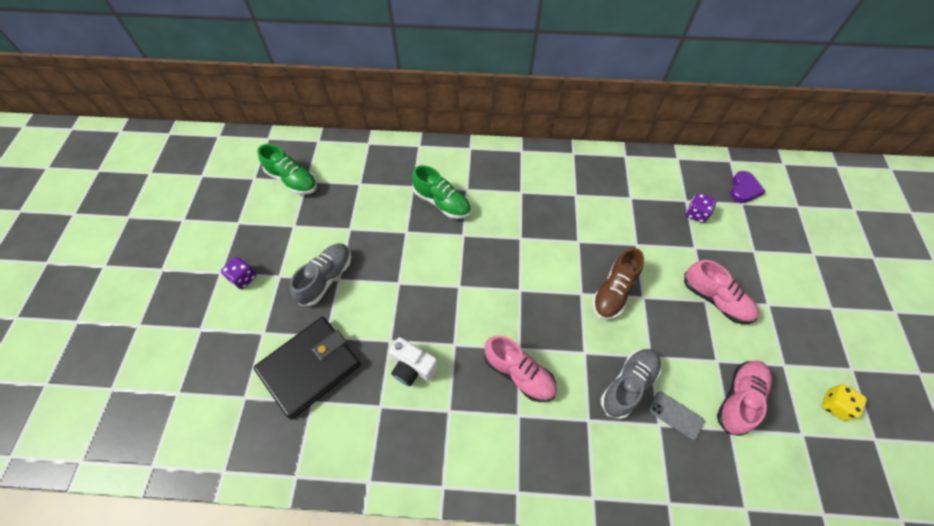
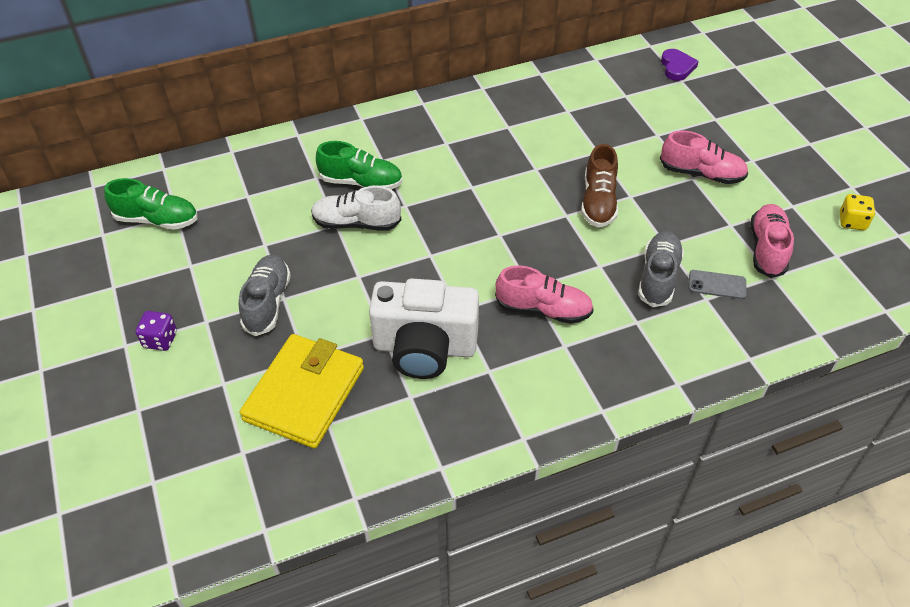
camera: 25 degrees left, 10 degrees down
(310, 367) = (304, 394): black wallet -> yellow wallet
(412, 367) = (424, 348): white camera -> white camera, size x1.83
(421, 236) = (356, 223): none -> white shoe
(696, 214) = (642, 104): purple dice -> none

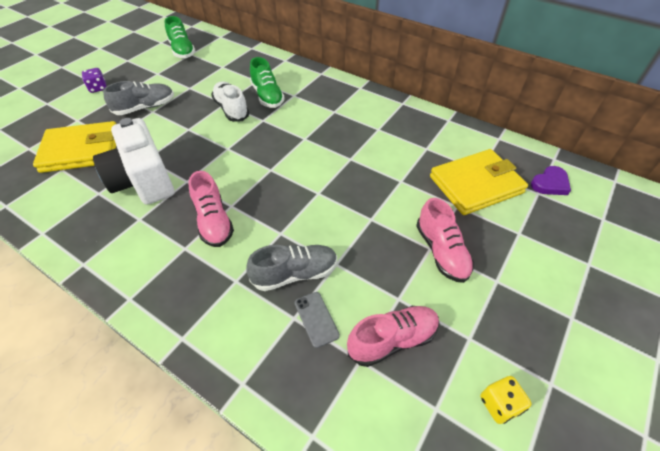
camera: 55 degrees right, 0 degrees up
(598, 202) = (347, 204): brown shoe -> none
(642, 109) = (475, 185): none -> yellow wallet

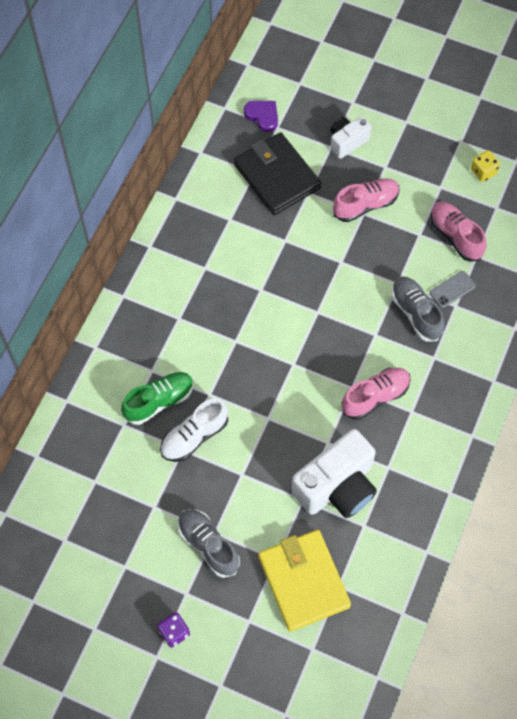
camera: 100 degrees left, 15 degrees up
(182, 50) = (56, 556): green shoe -> none
(475, 185) = (277, 176): yellow wallet -> black wallet
(528, 249) = (347, 142): none -> white camera

